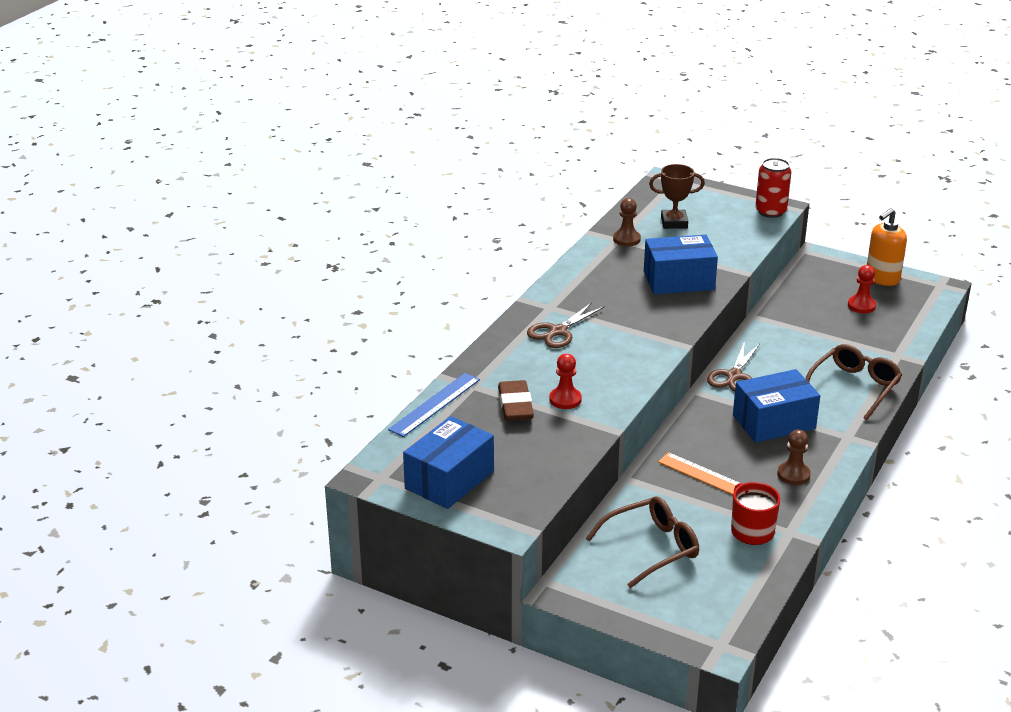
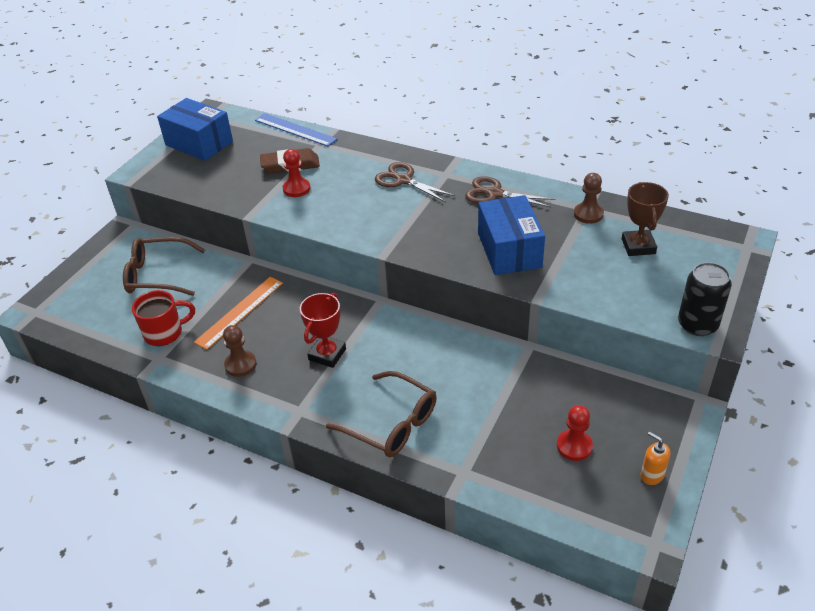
camera: 90 degrees right, 10 degrees up
(652, 548) = (157, 275): brown glasses -> brown glasses turned 120 degrees clockwise
(734, 376) = (408, 328): brown scissors -> brown scissors (494, 194)
(770, 211) = (697, 325): red can -> black can
(774, 422) = (327, 354): blue box -> red trophy
(882, 278) = (651, 475): orange soap dispenser -> orange soap dispenser, size x0.55

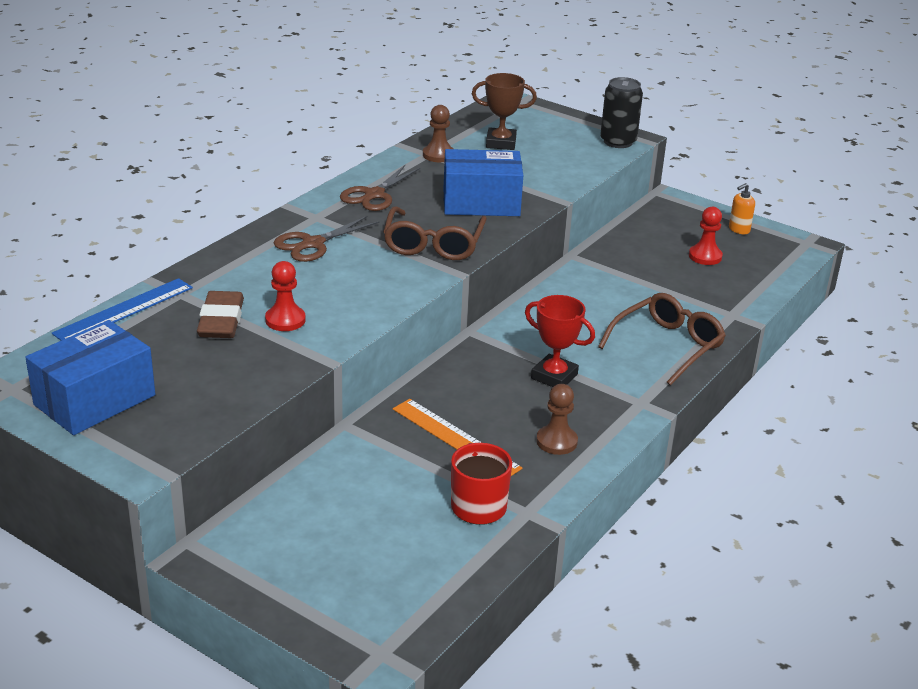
camera: 85 degrees left, 10 degrees down
(157, 275) = (342, 514): brown glasses -> brown glasses (433, 244)

